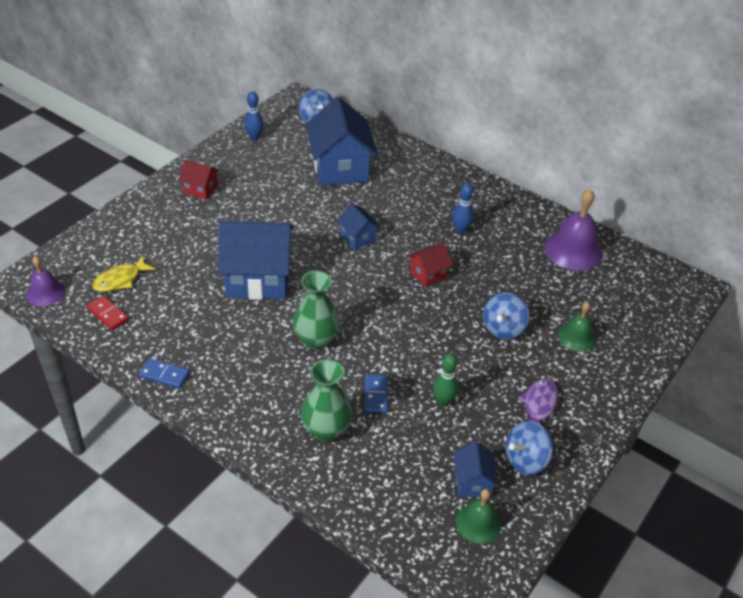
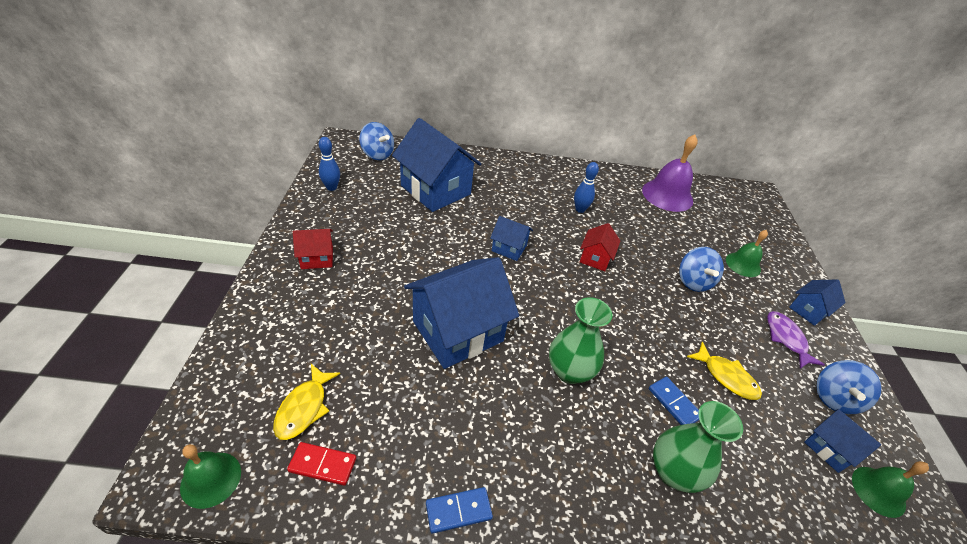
camera: 35 degrees left, 0 degrees up
(45, 292) = (211, 479): purple bell -> green bell
(443, 401) = (726, 377): green bowling pin -> yellow fish
(595, 398) = (808, 310): none -> blue house

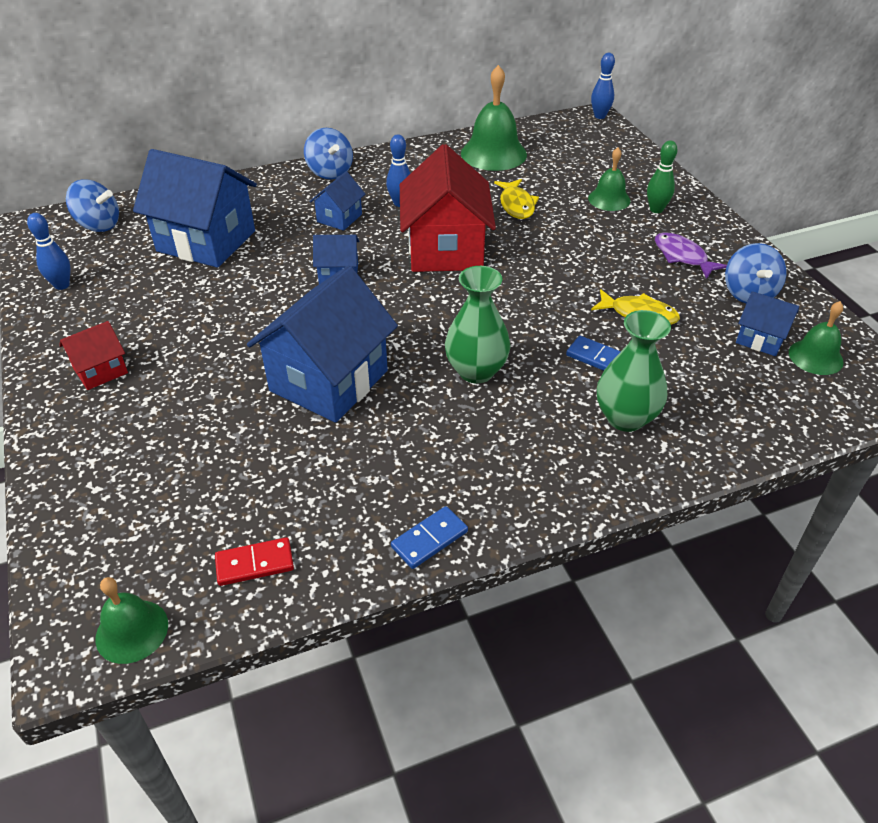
camera: 20 degrees left, 0 degrees up
(304, 408) = (195, 523): yellow fish -> yellow fish (516, 205)
(595, 258) = (445, 249): red house -> red house, size x2.07
(667, 195) = (493, 153): purple bell -> green bell
(693, 281) = (565, 235): blue spinning top -> blue spinning top (330, 172)
(764, 193) = (599, 116): none -> blue bowling pin
(779, 288) = (656, 209): none -> green bowling pin
(808, 310) = (693, 221): blue house -> blue house (339, 218)

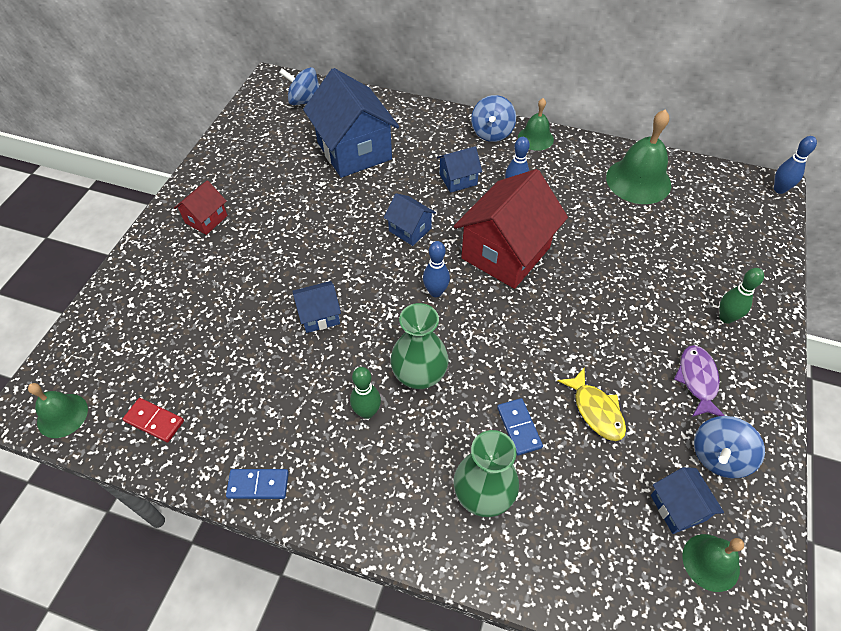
camera: 40 degrees right, 10 degrees up
(62, 285) = (244, 139): blue bowling pin -> blue bowling pin (435, 292)
(99, 225) = (305, 101): blue spinning top -> blue spinning top turned 135 degrees clockwise
(100, 371) = (206, 219): red house -> red house turned 60 degrees counterclockwise
(329, 381) = (319, 315): blue house -> blue house, size x0.48
(463, 423) = (367, 412): none -> green bowling pin
(516, 205) = (604, 243): yellow fish -> none
(609, 199) = (693, 282): green bell -> green bell (535, 138)

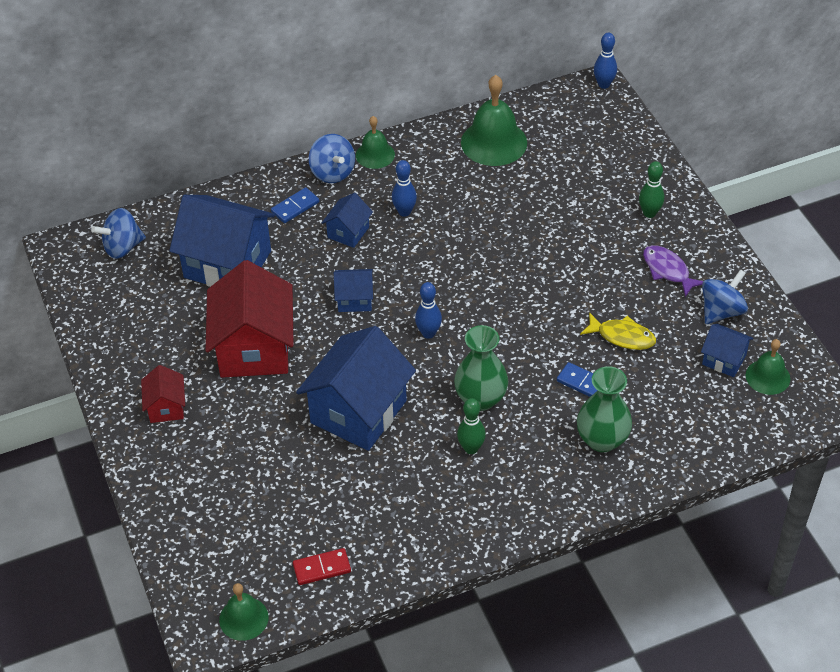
camera: 40 degrees left, 5 degrees down
(258, 485) = (448, 546): blue domino -> blue domino (295, 207)
(319, 315) = (358, 412): blue house -> blue house, size x2.07
(505, 253) = (450, 268): red house -> red house (254, 348)
(718, 456) = (721, 311): blue spinning top -> blue spinning top turned 135 degrees counterclockwise

